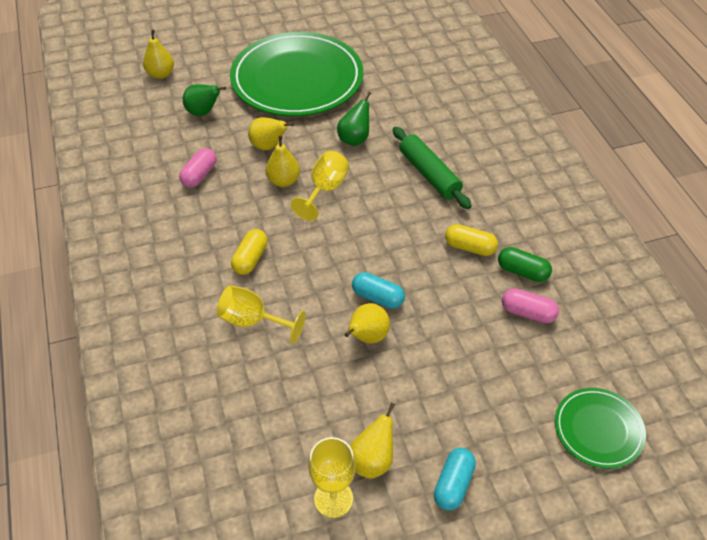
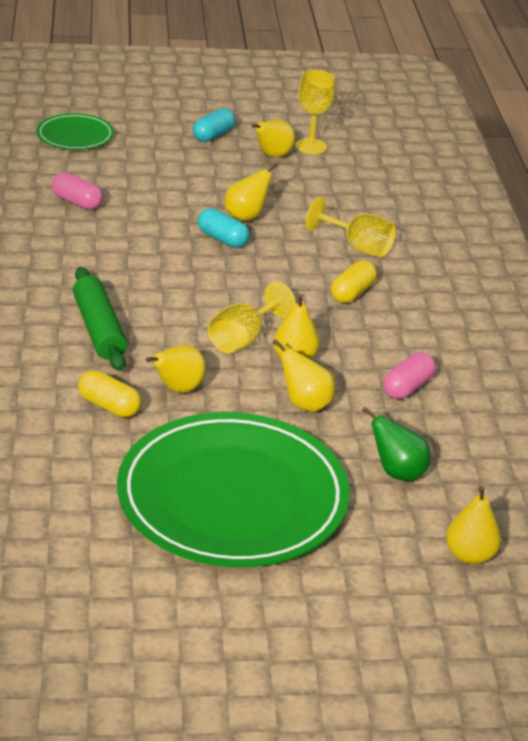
camera: 170 degrees left, 15 degrees down
(354, 139) = (177, 389): green pear -> yellow pear
(470, 247) = (98, 256): yellow capsule -> yellow capsule (109, 406)
(522, 271) = (56, 228): green capsule -> none

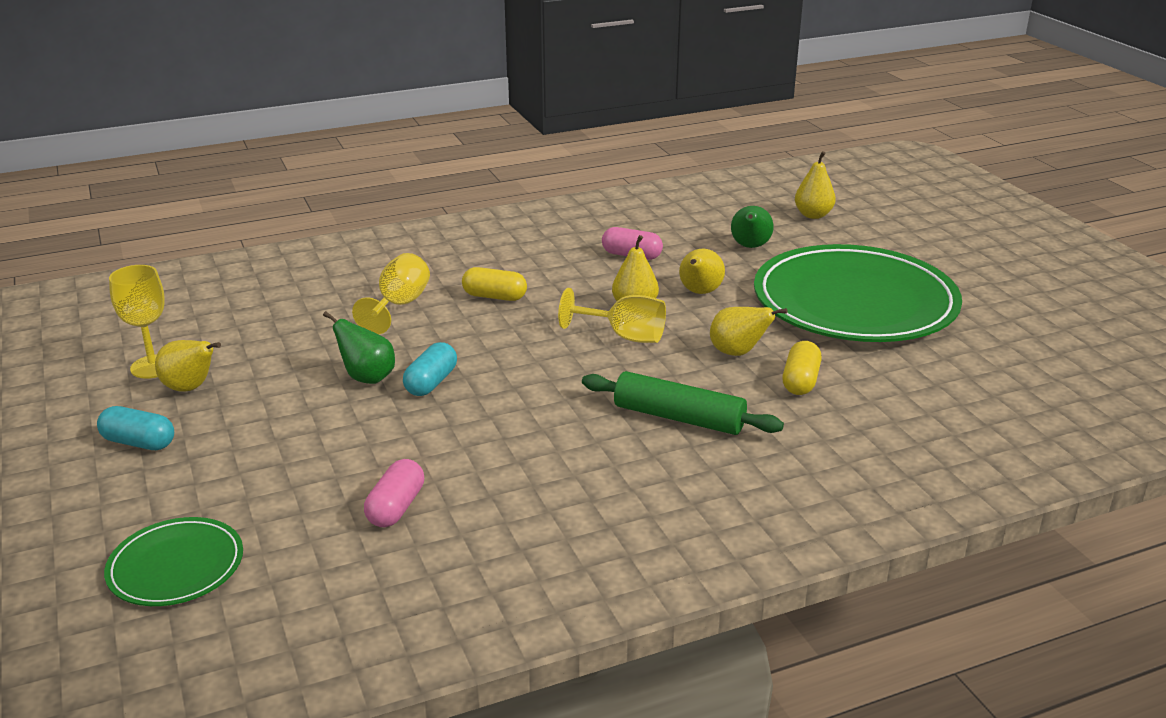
camera: 105 degrees left, 5 degrees down
(99, 329) = (679, 417): green rolling pin -> green rolling pin turned 60 degrees clockwise
(246, 216) = (367, 378): yellow pear -> green pear

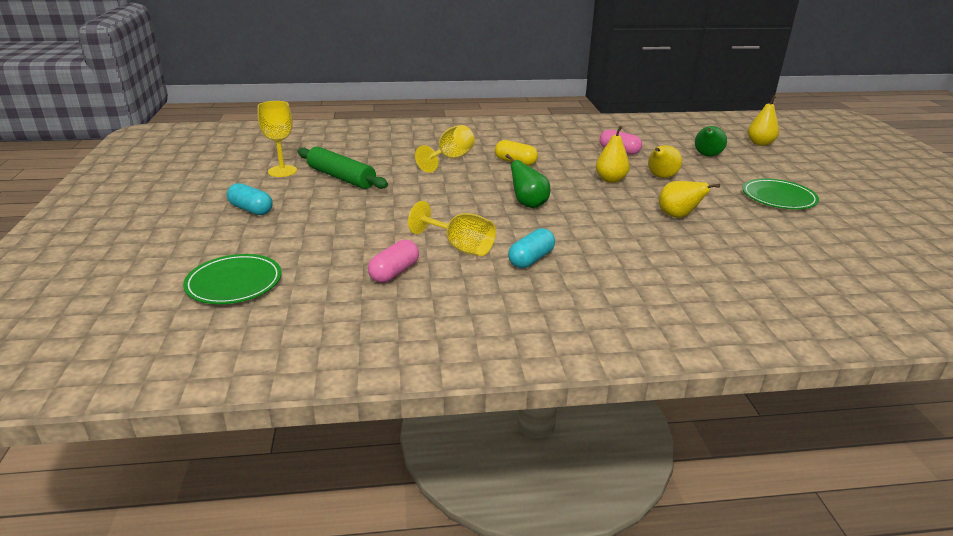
camera: 15 degrees right, 0 degrees up
(191, 388) = (298, 185): yellow pear -> none
(367, 378) = (411, 195): green pear -> green pear (528, 204)
(431, 382) = (452, 203): turquoise capsule -> turquoise capsule (531, 259)
(624, 336) = (597, 195): yellow goblet -> yellow goblet (460, 247)
(679, 417) = (619, 249): green rolling pin -> green rolling pin (341, 177)
(800, 381) = (721, 240): yellow capsule -> none
(854, 302) = (778, 197): green plate -> green plate, size x0.47

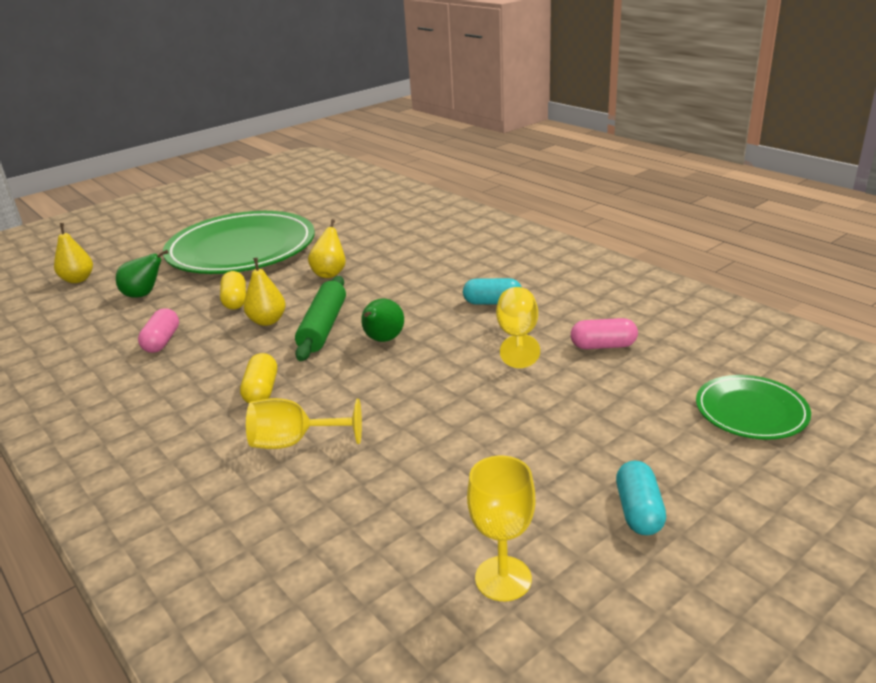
camera: 120 degrees left, 0 degrees up
(341, 177) = (457, 499): green rolling pin -> green rolling pin (323, 327)
(661, 177) = (235, 301): yellow pear -> yellow capsule
(778, 197) = (241, 249): green plate -> green plate, size x2.14

